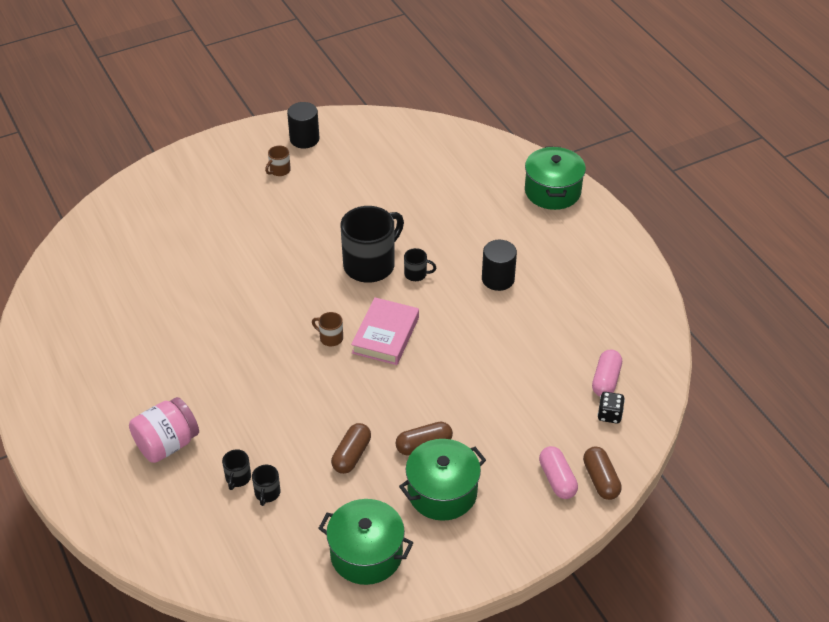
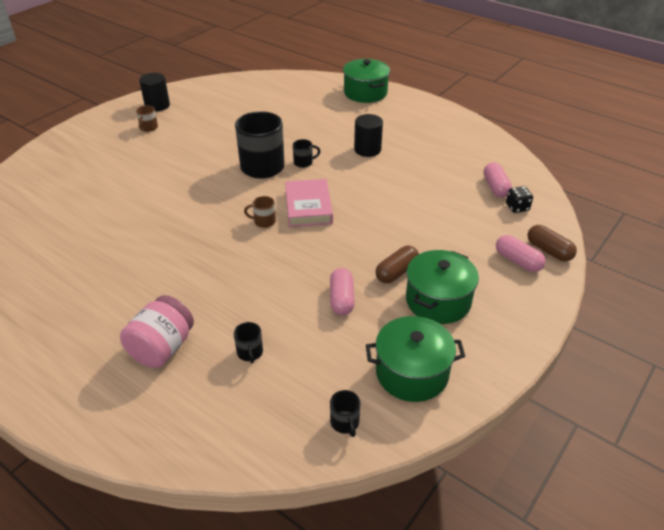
camera: 25 degrees left, 5 degrees down
(267, 493) = (286, 356): black mug -> black mug (345, 423)
(351, 455) = (341, 299): brown capsule -> pink capsule

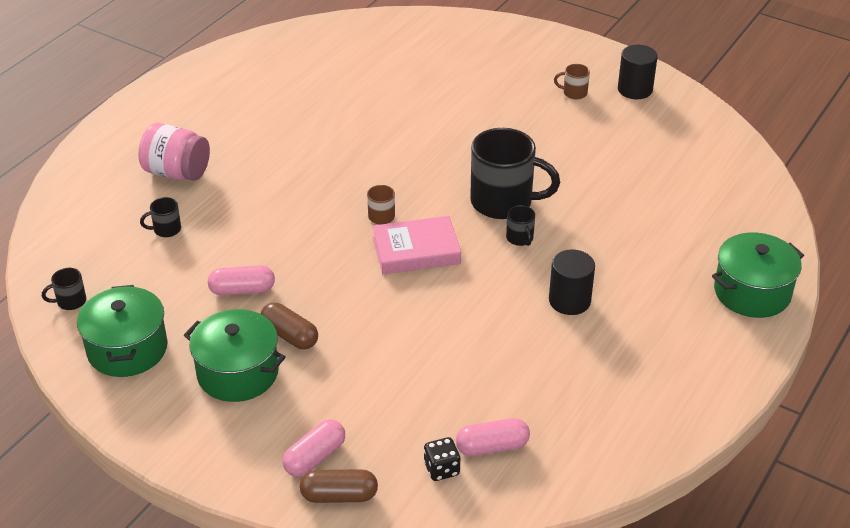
camera: 85 degrees right, 0 degrees up
(549, 251) = (339, 496): brown capsule -> brown capsule turned 45 degrees clockwise

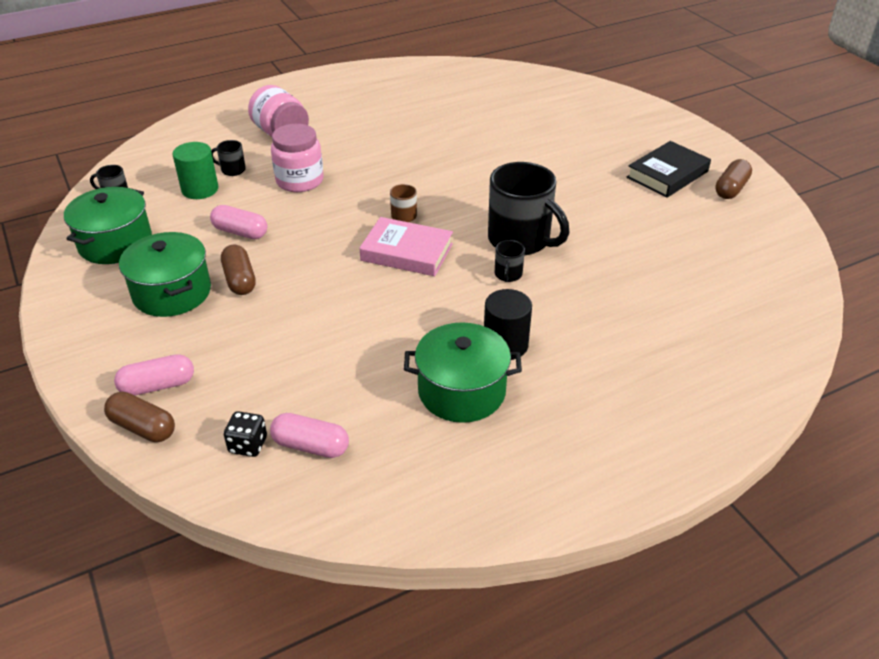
camera: 30 degrees right, 0 degrees up
(154, 262) = (200, 189): none -> green cylinder
(247, 216) = (300, 181): none -> pink jar
(574, 93) = (667, 174): brown mug -> black book
(635, 89) = (731, 189): black cylinder -> brown capsule
(752, 292) = (704, 410): green pot -> green pot (461, 391)

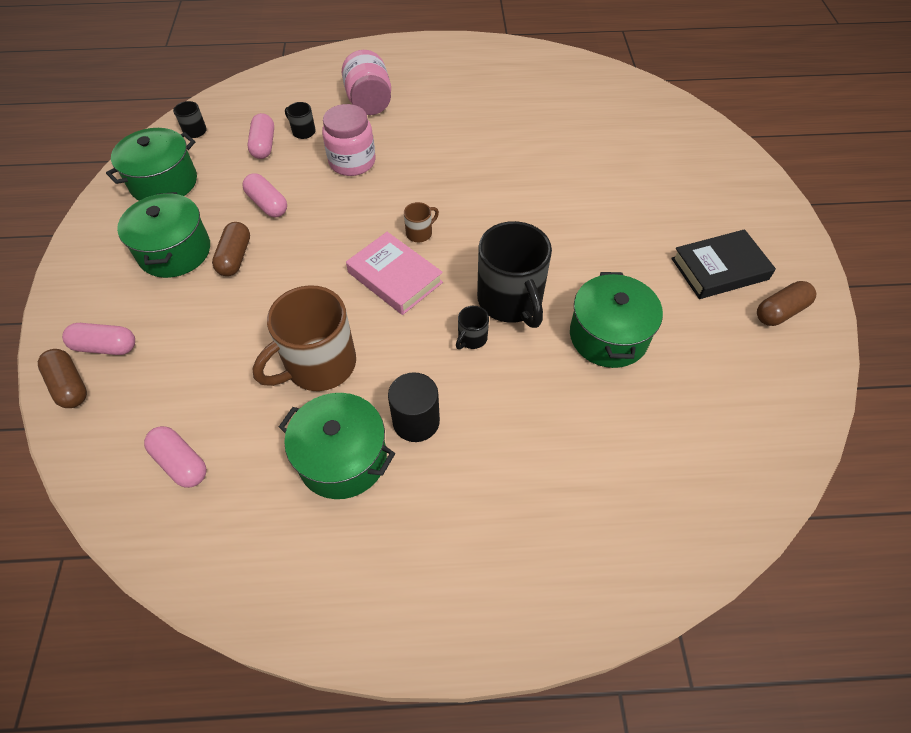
camera: 25 degrees right, 15 degrees up
(200, 189) = (264, 145): green cylinder -> pink capsule
(248, 445) = (134, 439): black dice -> none
(387, 334) = (319, 365): none -> brown mug
(617, 240) = (608, 336): none -> green pot

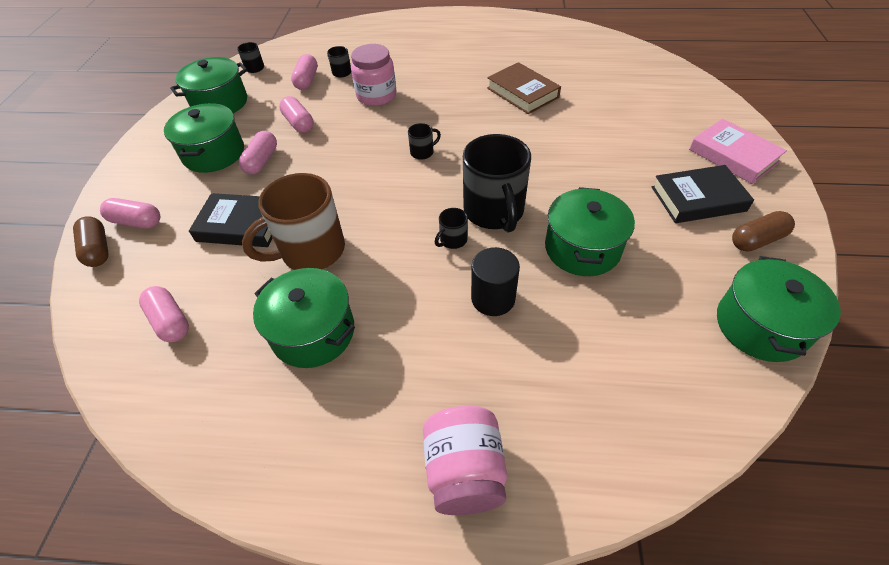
camera: 10 degrees right, 5 degrees down
(231, 340) = (241, 225): none -> black book
(235, 257) = (262, 161): brown capsule -> pink capsule
(369, 102) = (400, 54): pink jar -> pink jar (464, 471)
(395, 277) = (393, 185): pink book -> pink book (733, 156)
(416, 421) = (387, 306): black cylinder -> black cylinder (493, 298)
(420, 233) = (423, 152): brown mug -> black mug
(519, 148) = (522, 93): none -> brown book
(789, 404) = (760, 325): none -> green pot

